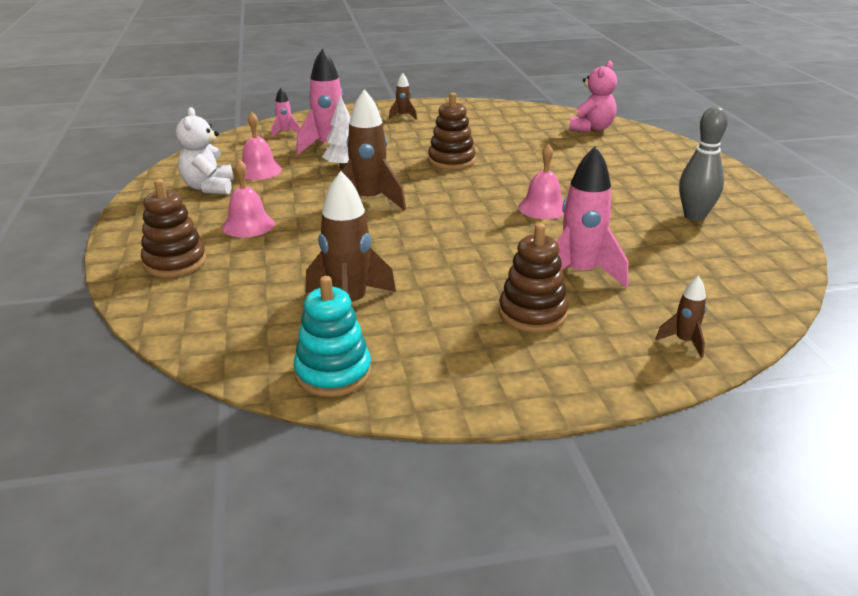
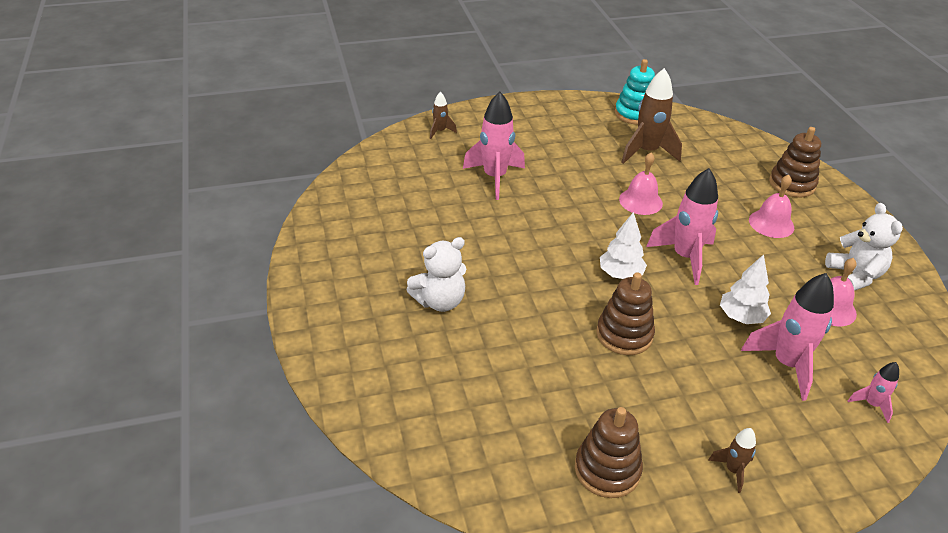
camera: 175 degrees right, 10 degrees up
(369, 201) = (684, 257): brown rocket -> pink rocket
(441, 191) = (620, 274): none -> white tree
(532, 313) = (529, 147): brown stacking toy -> brown stacking toy (607, 470)
(542, 208) = (519, 251): pink bell -> pink bell (640, 201)
(591, 128) = (440, 433): pink teddy bear -> none
(613, 178) = (440, 301): none -> white teddy bear
(694, 216) = (380, 241): grey bowling pin -> none

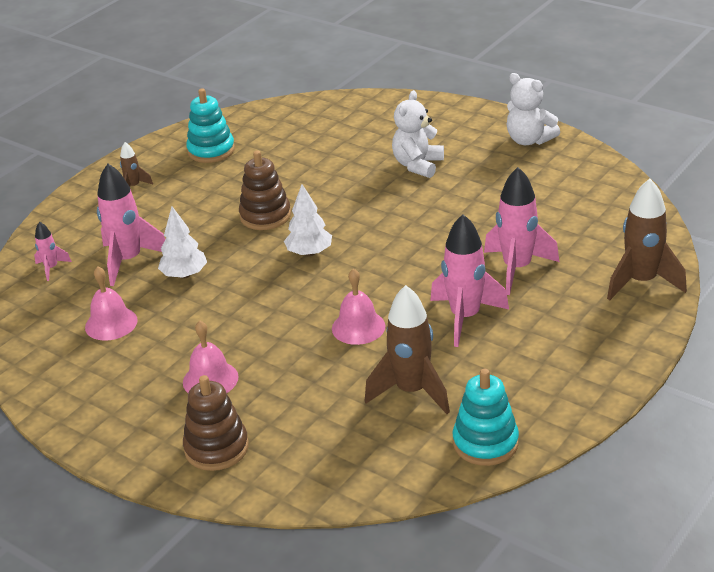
camera: 145 degrees right, 5 degrees down
(440, 131) = (641, 282): brown rocket -> brown rocket, size x2.02
(607, 470) = (211, 150): brown stacking toy -> turquoise stacking toy
(684, 257) = (268, 296): pink rocket -> pink rocket (465, 317)
(854, 276) = (99, 368): white teddy bear -> white teddy bear (529, 140)

